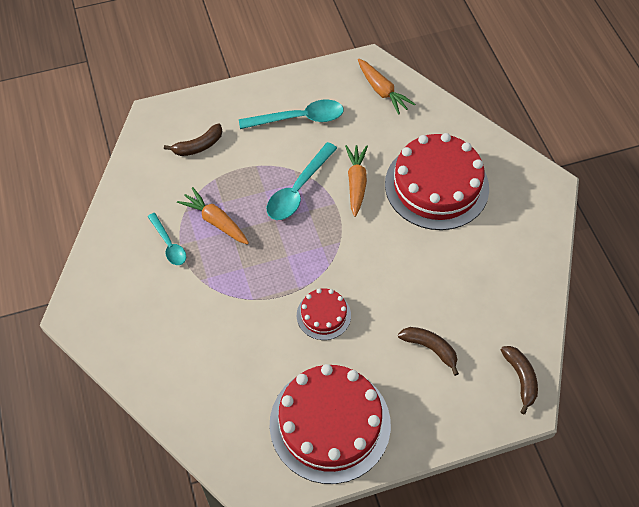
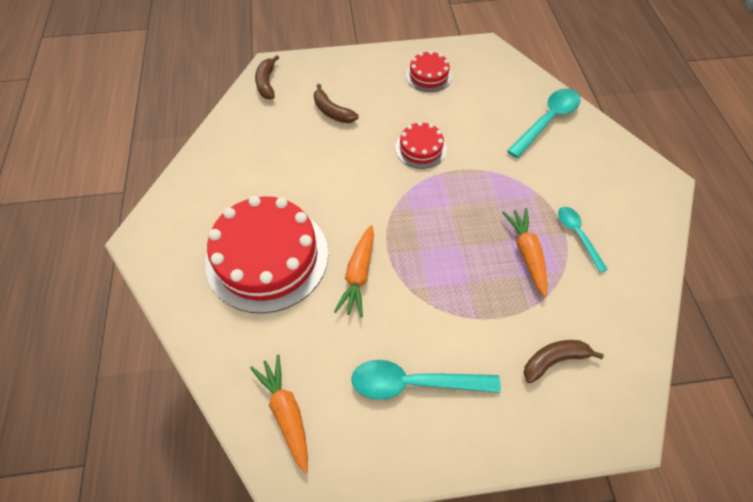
camera: 170 degrees left, 0 degrees up
(215, 221) = (527, 253): orange carrot -> orange carrot turned 150 degrees counterclockwise
(298, 189) = (428, 277): turquoise spoon -> turquoise spoon (547, 121)
(330, 424) = (428, 75): red cake -> red cake, size x0.48

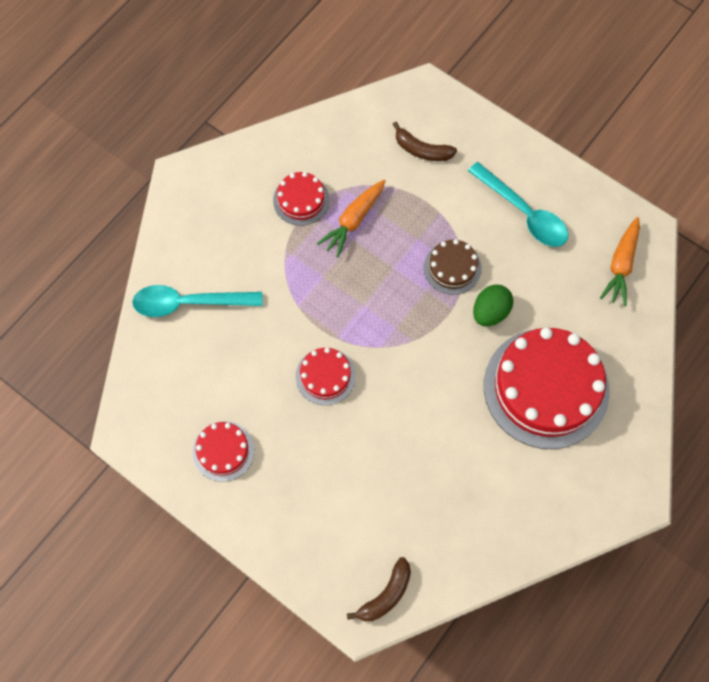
camera: 135 degrees left, 10 degrees up
(332, 111) = (358, 492): brown banana -> none
(358, 275) = (490, 312): orange carrot -> green egg
(420, 283) = (452, 268): none -> brown cake
(577, 235) = (301, 200): turquoise spoon -> red cake

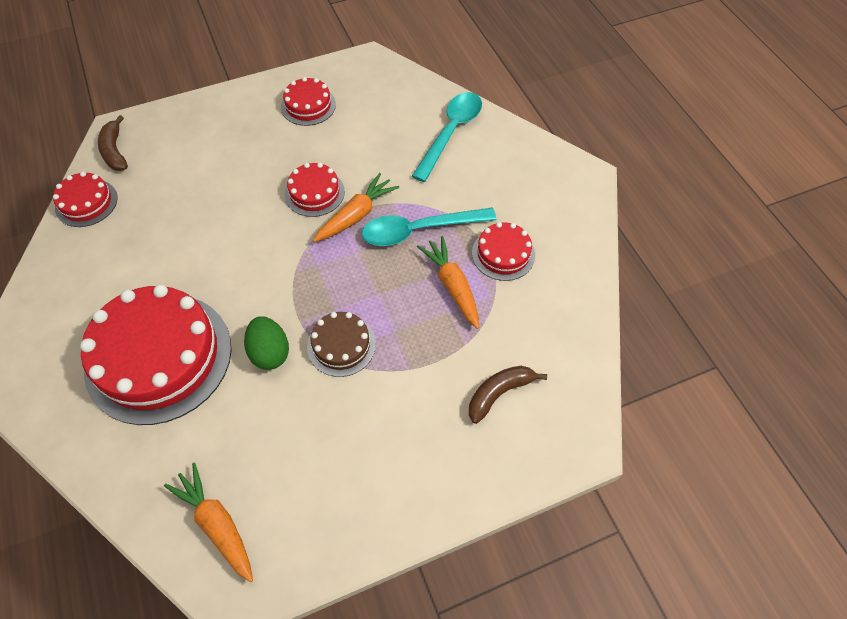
camera: 120 degrees right, 10 degrees down
(329, 328) = (356, 215): none -> orange carrot
(456, 569) = (86, 203): none -> red cake
(523, 213) = (354, 455): turquoise spoon -> turquoise spoon (419, 230)

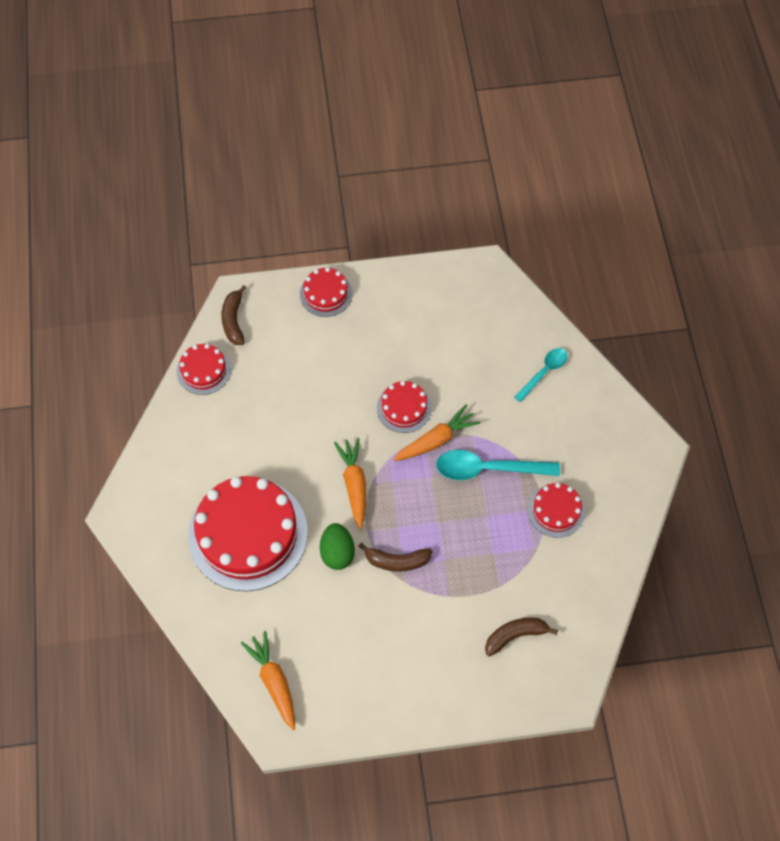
camera: 15 degrees right, 5 degrees up
(308, 105) = (417, 310): red cake -> red cake (326, 294)
(341, 345) = (396, 561): brown cake -> brown banana
(451, 133) = (544, 372): turquoise spoon -> turquoise spoon, size x0.62
(452, 286) = (503, 530): orange carrot -> orange carrot (354, 484)

